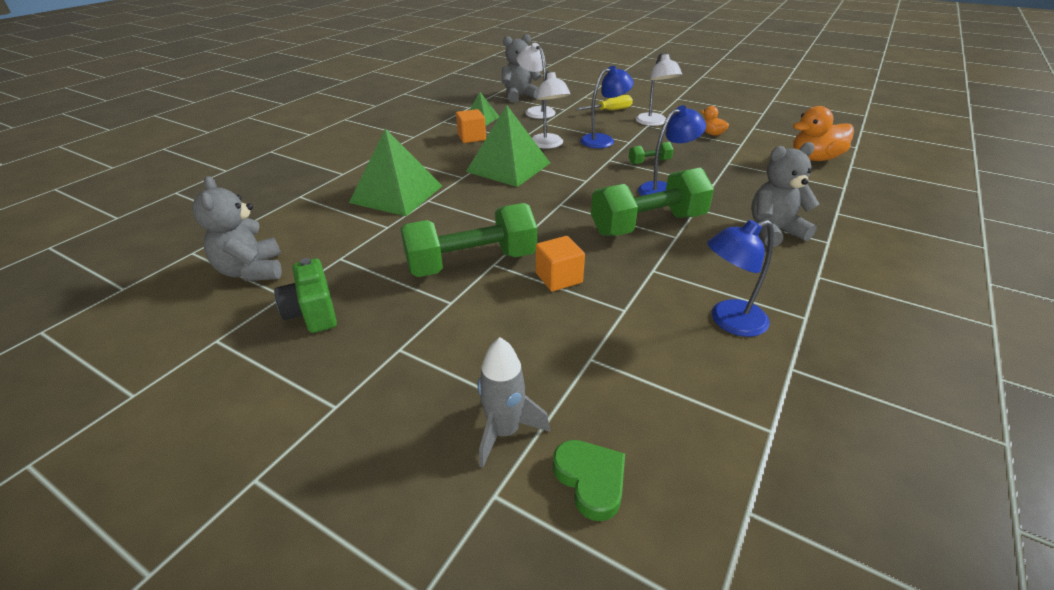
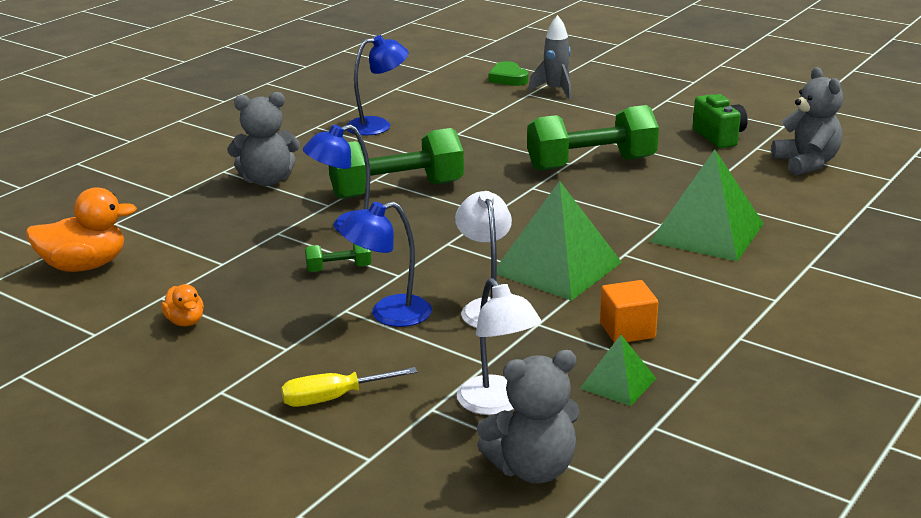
camera: 175 degrees left, 10 degrees down
(558, 278) = (507, 152): orange cube -> none
(654, 123) = (267, 355): white lamp -> none

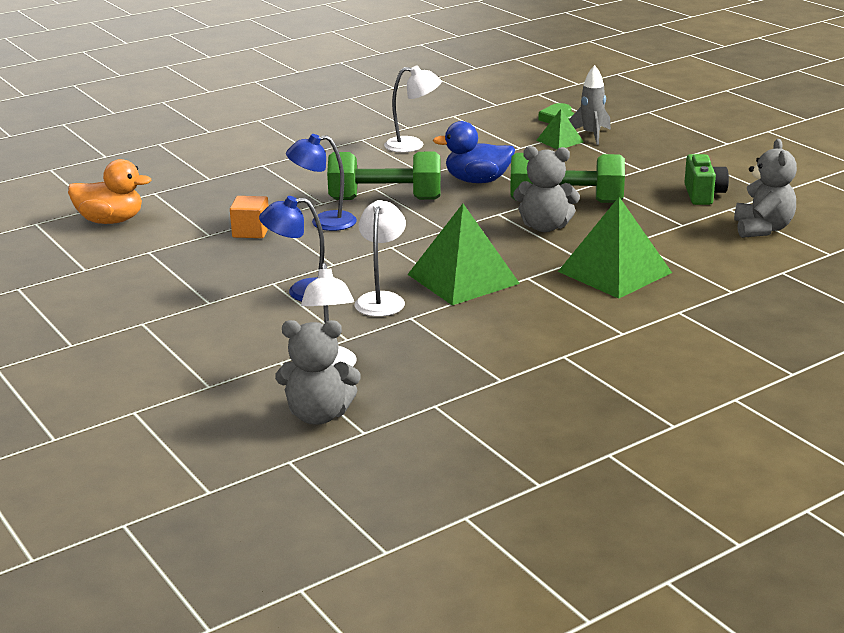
camera: 20 degrees right, 0 degrees up
(185, 321) = (152, 271): orange duck -> none
(267, 180) = (290, 177): grey teddy bear -> grey teddy bear (545, 227)
(333, 398) = (216, 342): yellow screwdriver -> none
(339, 268) = (292, 252): green dumbbell -> none
(378, 126) = (413, 145): blue lamp -> white lamp
(480, 155) = (477, 181): none -> blue duck
(618, 383) = (434, 370): green pyramid -> green pyramid (559, 141)
(627, 330) = (476, 335): orange cube -> orange cube (251, 231)

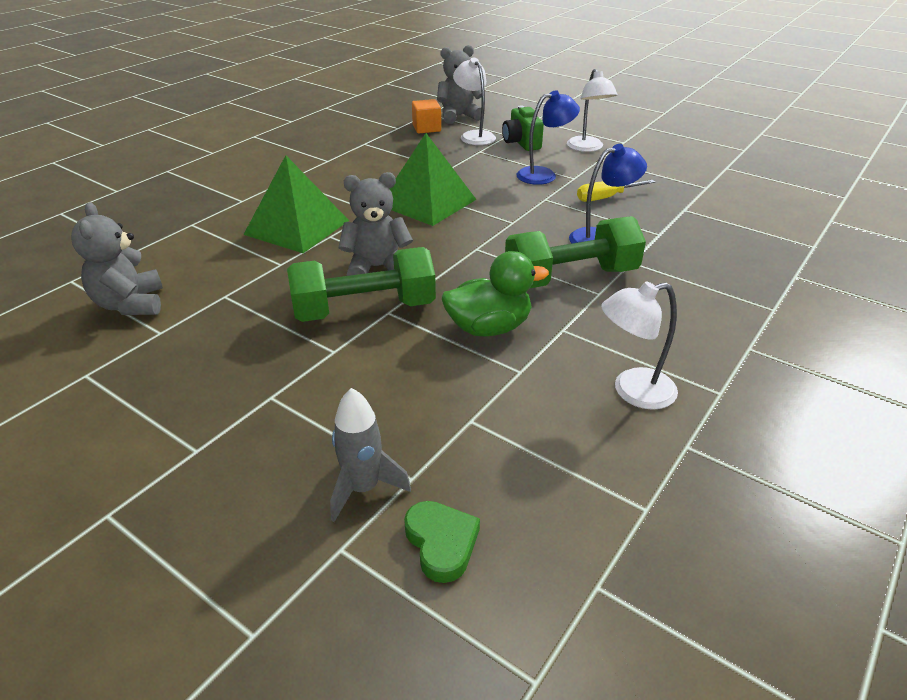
camera: 160 degrees right, 10 degrees up
(111, 221) = (790, 209): orange duck -> none
(251, 231) = (653, 218): orange cube -> orange cube (426, 128)
(268, 256) = (606, 198): none -> yellow screwdriver
(381, 299) = (479, 177): white lamp -> white lamp (587, 148)
(477, 181) = (489, 328): blue duck -> green duck
(559, 141) = (413, 454): green pyramid -> none
(703, 195) = (187, 353): green camera -> green camera (521, 143)

